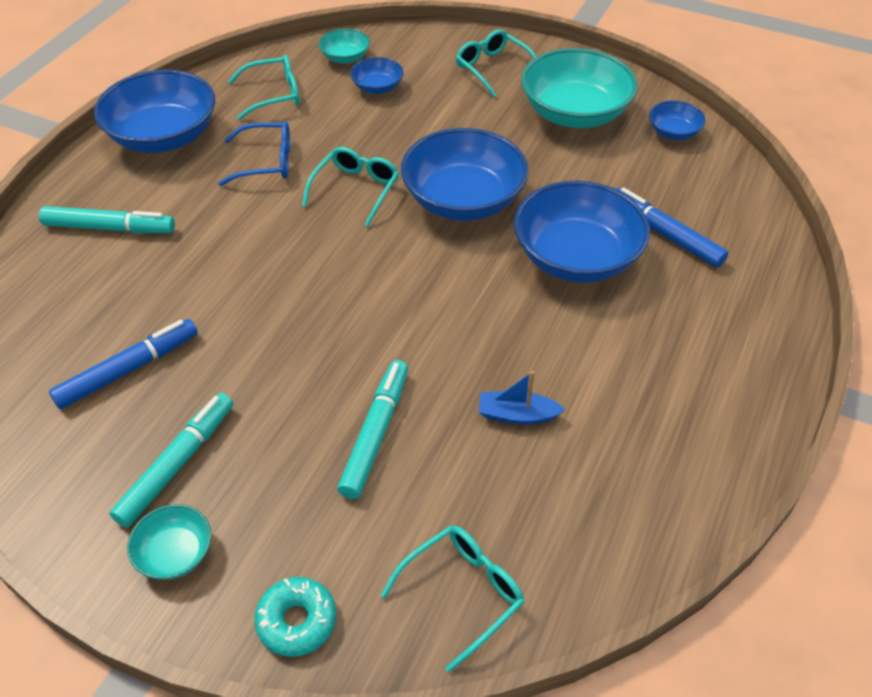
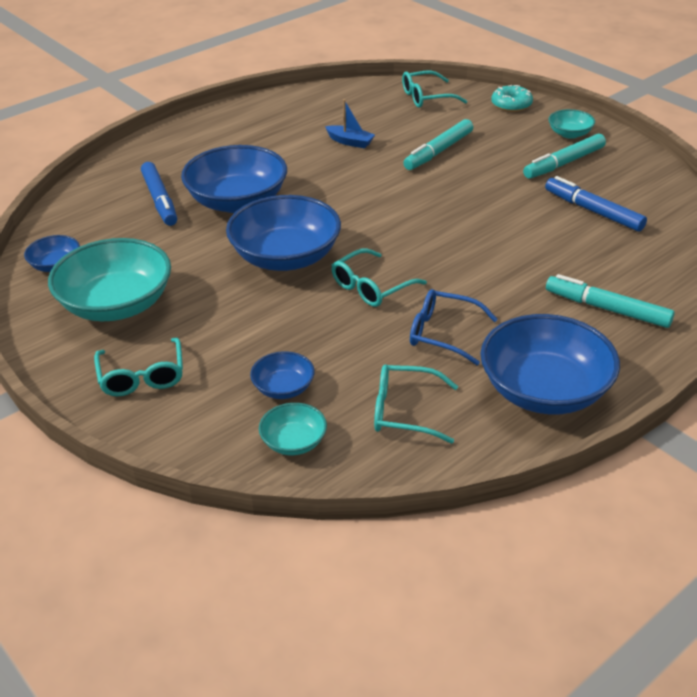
camera: 155 degrees left, 10 degrees down
(128, 369) = (593, 211): blue marker -> blue marker turned 60 degrees clockwise

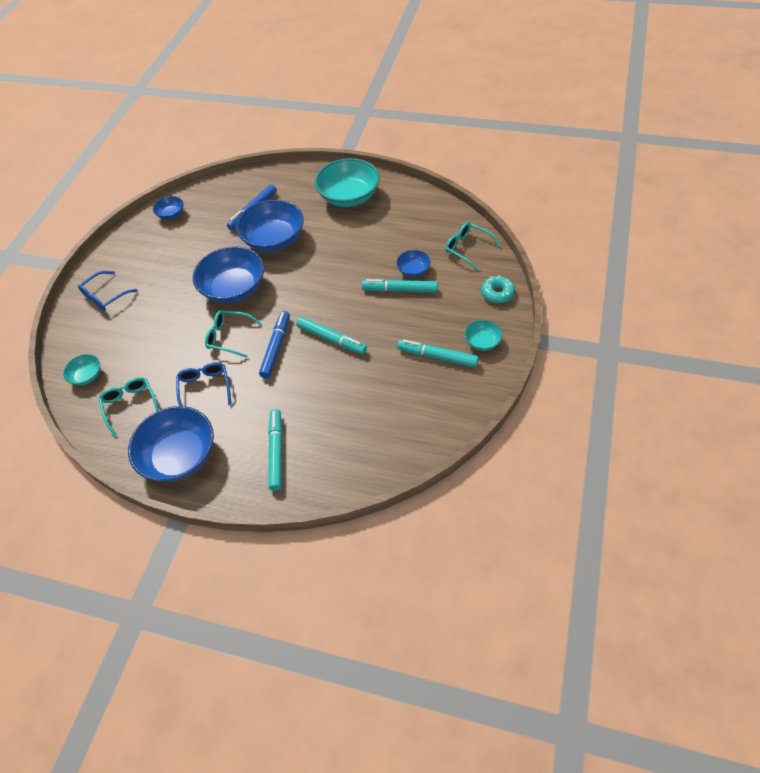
camera: 60 degrees right, 15 degrees up
(117, 304) = (153, 254): turquoise bowl -> turquoise bowl (349, 196)
(142, 376) = (105, 296): turquoise glasses -> blue glasses
(283, 388) = (124, 350): blue bowl -> blue bowl (413, 270)
(350, 142) = (377, 246): blue boat -> none
(464, 216) = (331, 339): none -> turquoise marker
(593, 211) = (386, 398): blue marker -> blue marker (276, 347)

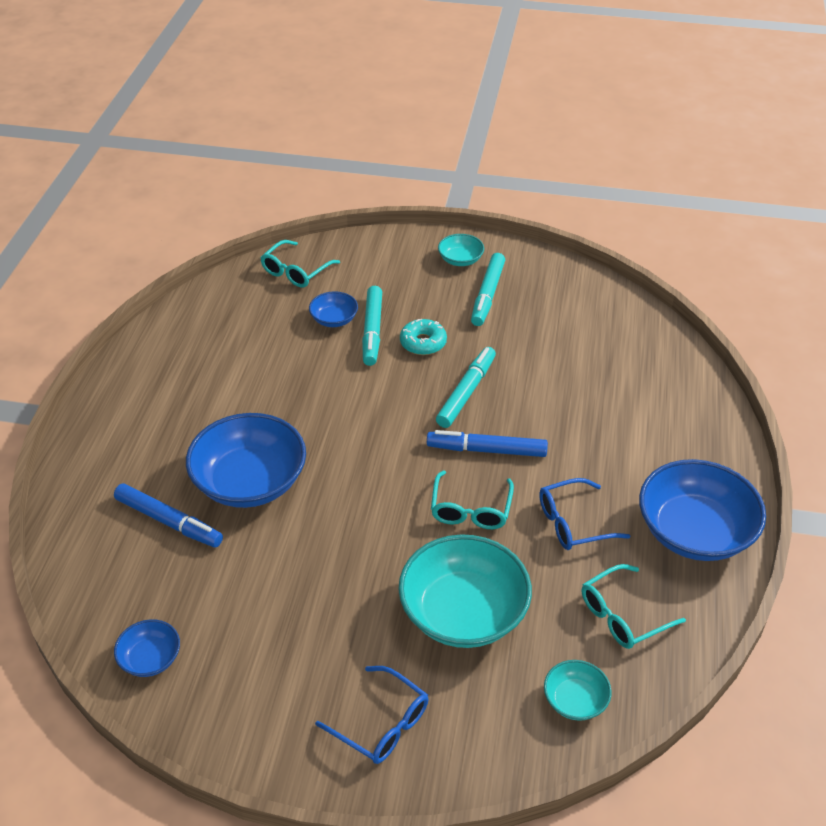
camera: 100 degrees left, 10 degrees down
(234, 288) = (365, 520): blue bowl -> none
(276, 452) = (661, 429): turquoise marker -> none
(349, 196) = (157, 396): turquoise bowl -> turquoise bowl (463, 612)
(497, 293) = (380, 248): turquoise donut -> turquoise donut (423, 343)

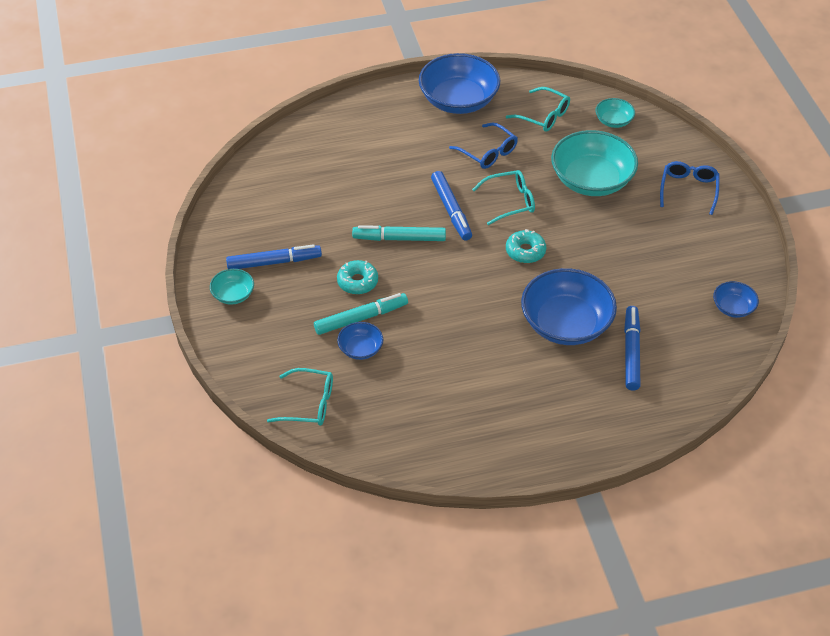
camera: 115 degrees left, 5 degrees up
(380, 491) = (525, 251): none -> turquoise donut
(487, 295) = (274, 262): turquoise marker -> blue marker

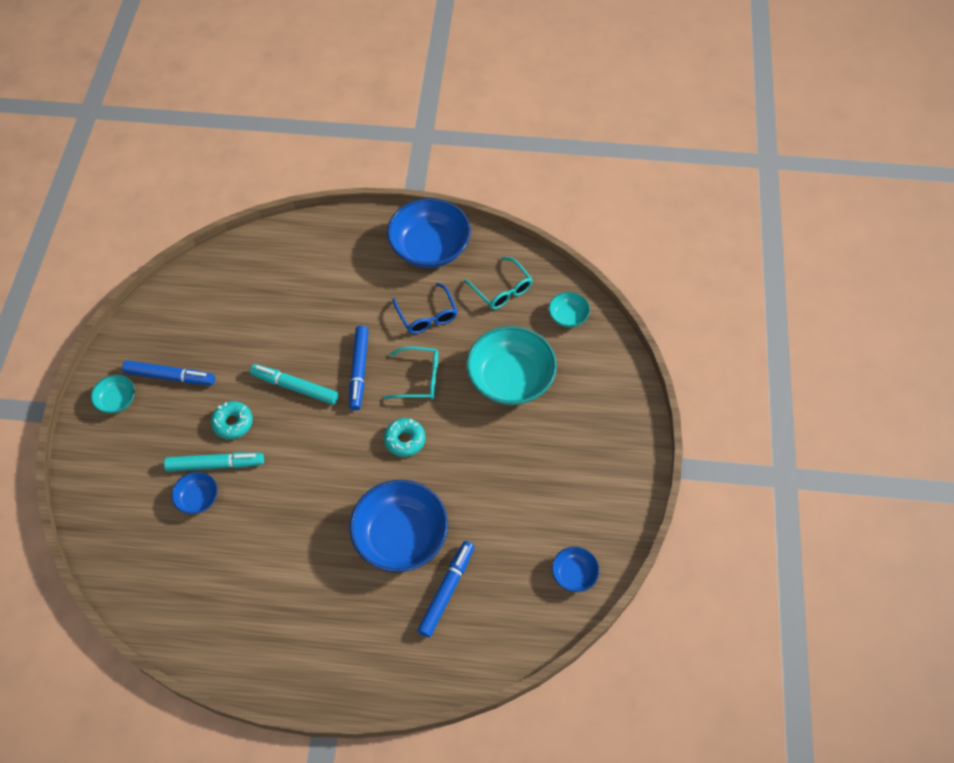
camera: 20 degrees right, 10 degrees up
(309, 404) = (122, 543): turquoise glasses -> none
(688, 189) = (601, 420): blue glasses -> none

